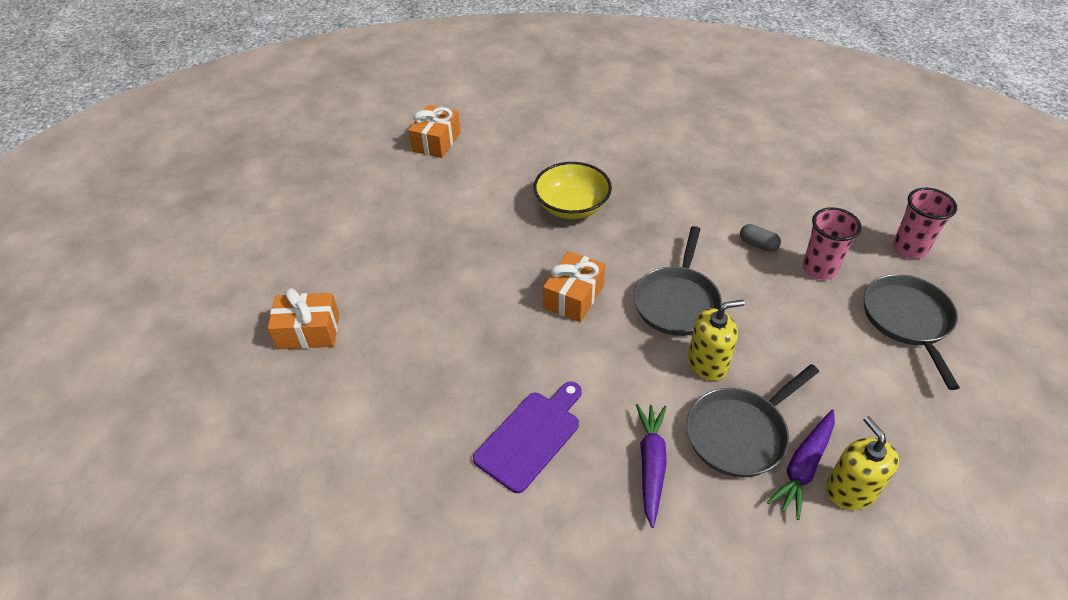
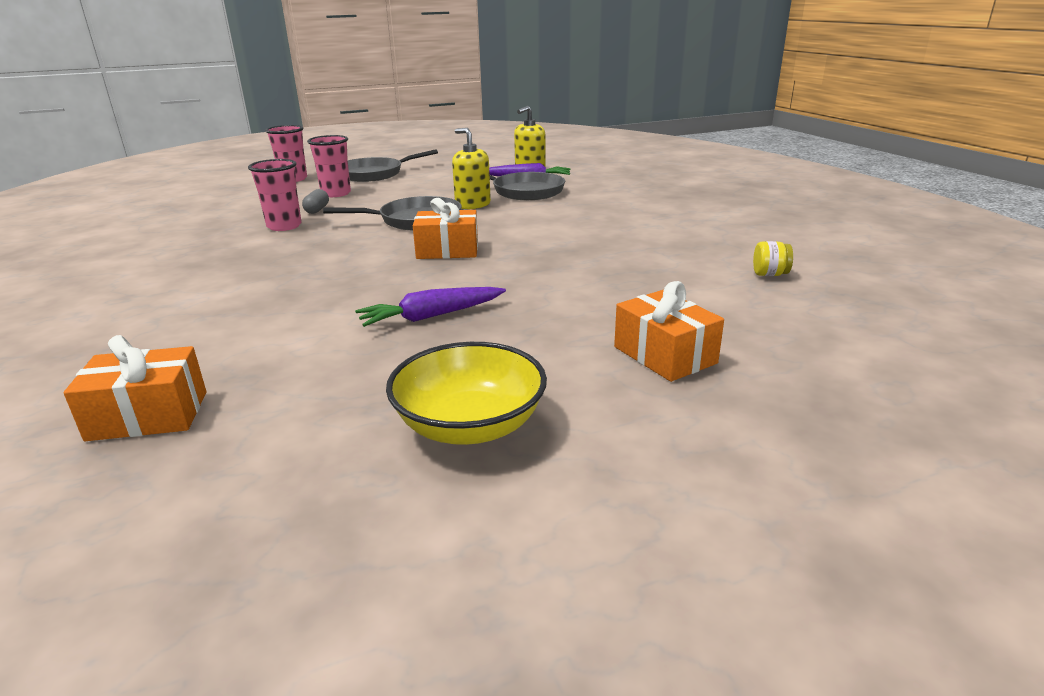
camera: 120 degrees left, 20 degrees down
(343, 484) = (769, 274): none -> yellow jar
(530, 437) = (615, 232): purple cutting board -> none
(572, 206) = (299, 279): yellow bowl -> yellow bowl (470, 425)
(651, 464) = (581, 203): purple carrot -> purple carrot (431, 316)
(714, 217) = (284, 226): none -> pink cup

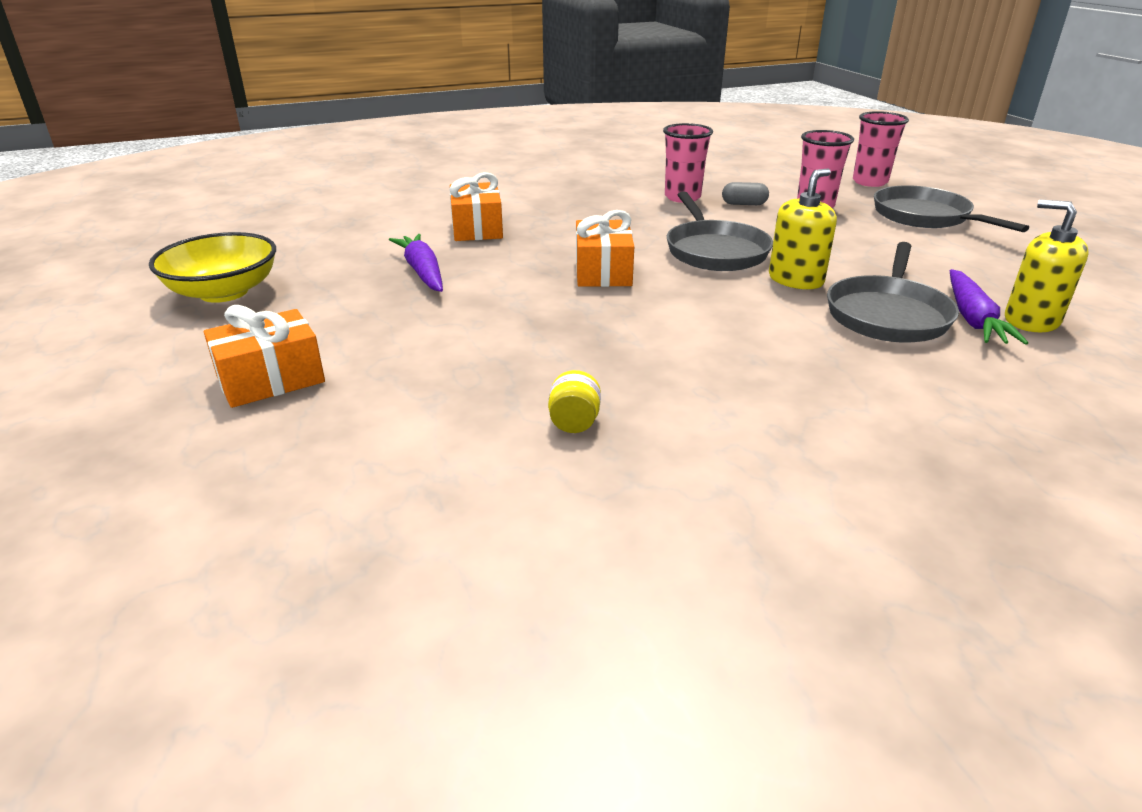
camera: 90 degrees right, 5 degrees up
(148, 415) = (316, 207): orange gift -> orange gift (477, 228)
(769, 274) = (468, 502): yellow jar -> yellow jar (574, 423)

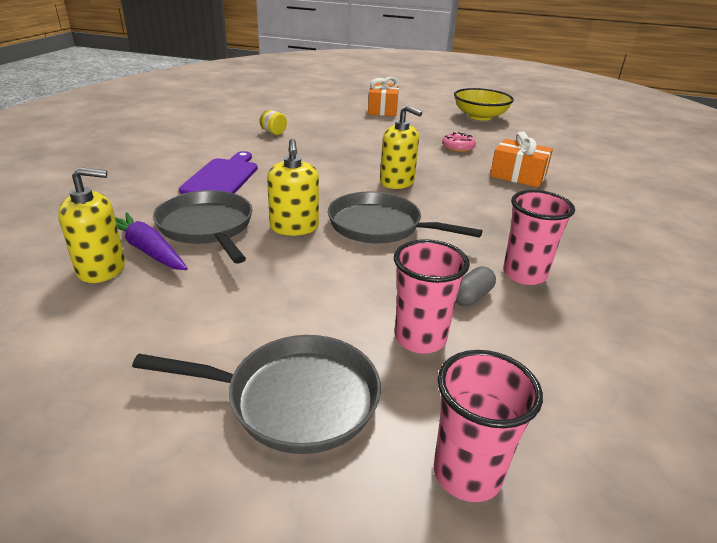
camera: 125 degrees right, 0 degrees up
(422, 272) = (458, 148): purple carrot -> pink donut
(603, 272) = (397, 182): orange gift -> yellow soap dispenser
(796, 368) = (222, 177): none -> purple cutting board

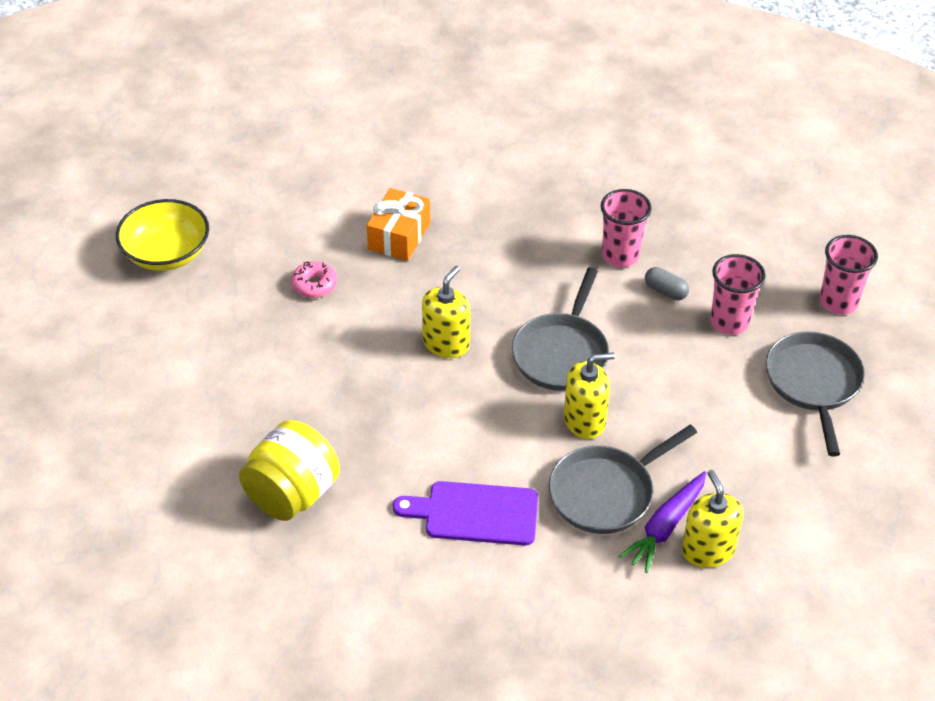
camera: 95 degrees left, 15 degrees up
(273, 132) = (292, 494): yellow jar -> yellow jar, size x2.32
(382, 110) = (148, 371): orange gift -> none

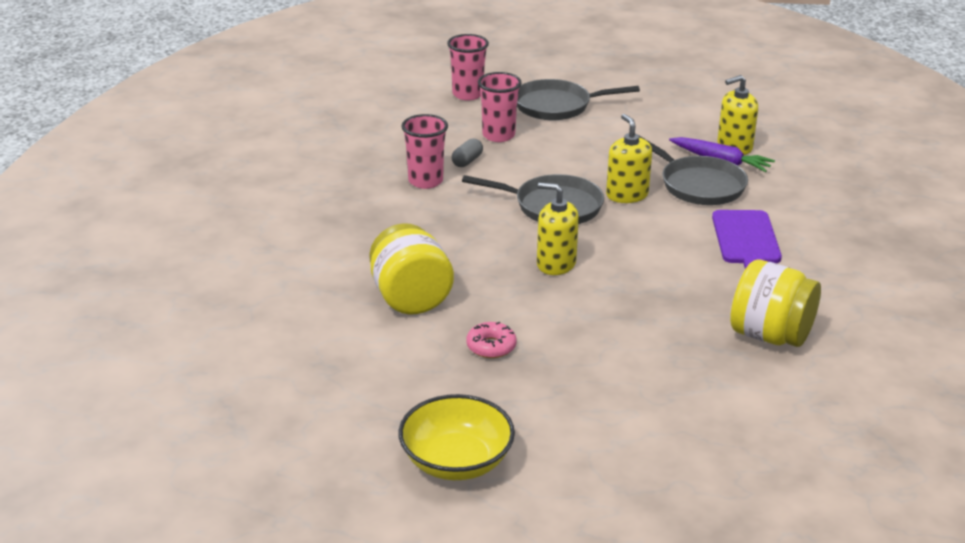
camera: 95 degrees left, 15 degrees down
(399, 236) = (410, 298): orange gift -> yellow jar

